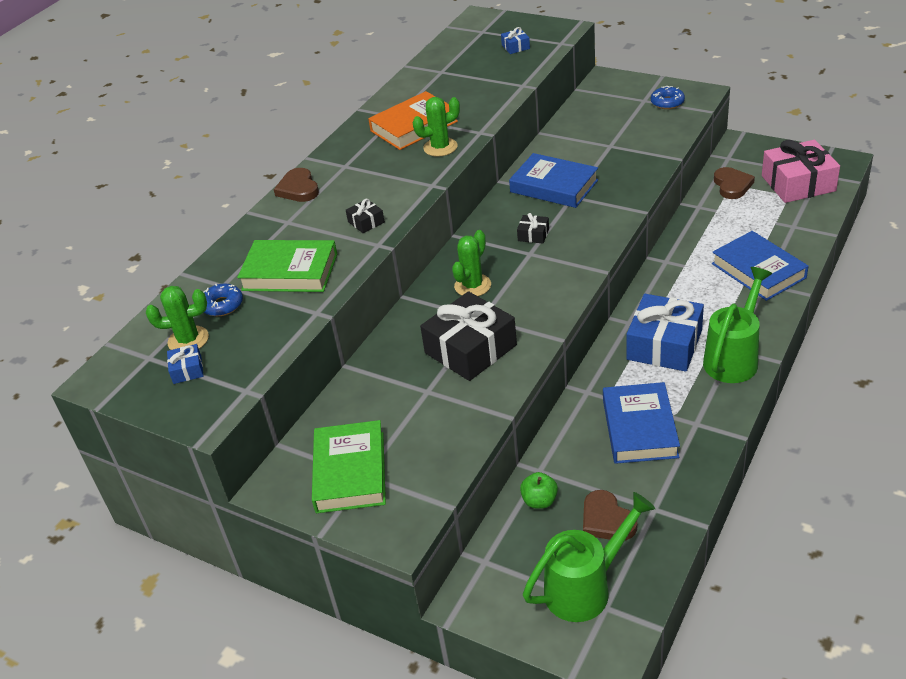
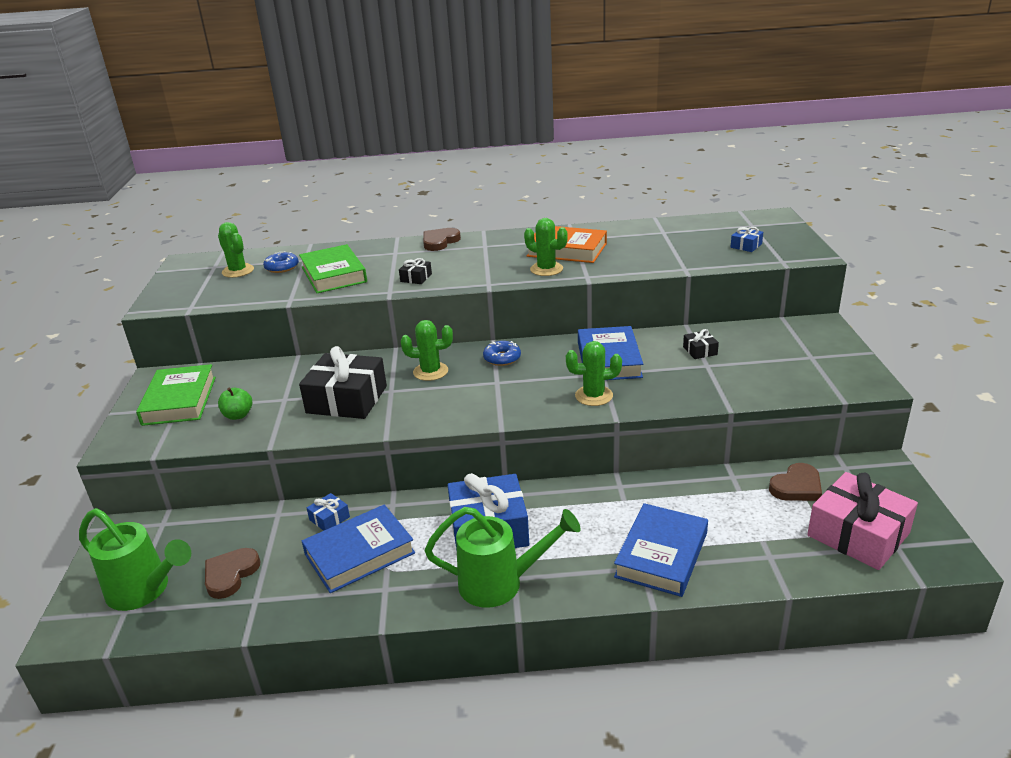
camera: 55 degrees right, 10 degrees down
(187, 370) = (206, 282): blue gift -> blue gift (329, 518)
(350, 472) = (179, 400): green book -> green book turned 60 degrees counterclockwise
(533, 235) = (525, 374): black gift -> black gift (700, 351)
(539, 501) = (241, 527): green apple -> green apple (238, 415)
(601, 211) = (594, 396): none -> green cactus
(667, 102) = (825, 371): blue donut -> blue donut (502, 358)

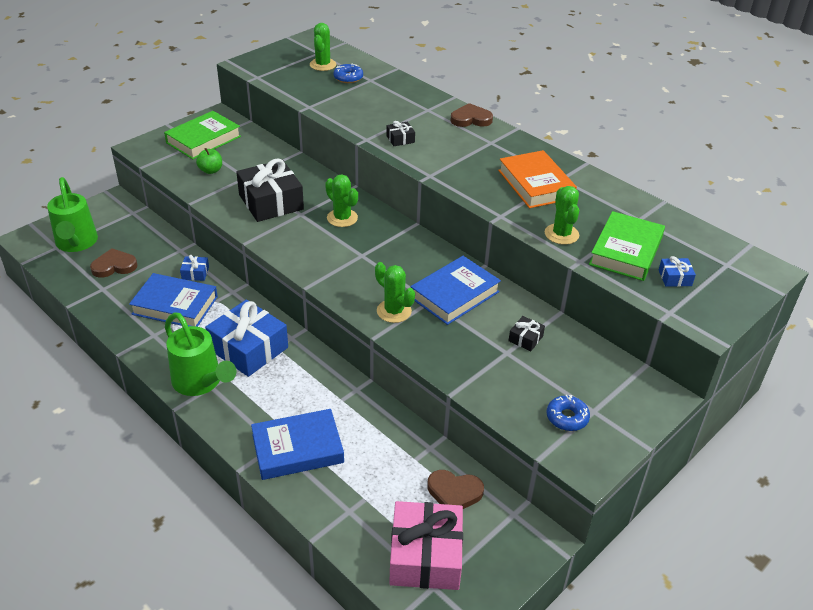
camera: 45 degrees right, 10 degrees up
(334, 274) = (363, 103): green book -> green book (626, 251)
(502, 358) = (396, 241): blue donut -> blue donut (567, 417)
(546, 269) = (488, 190): green cactus -> green cactus (561, 234)

